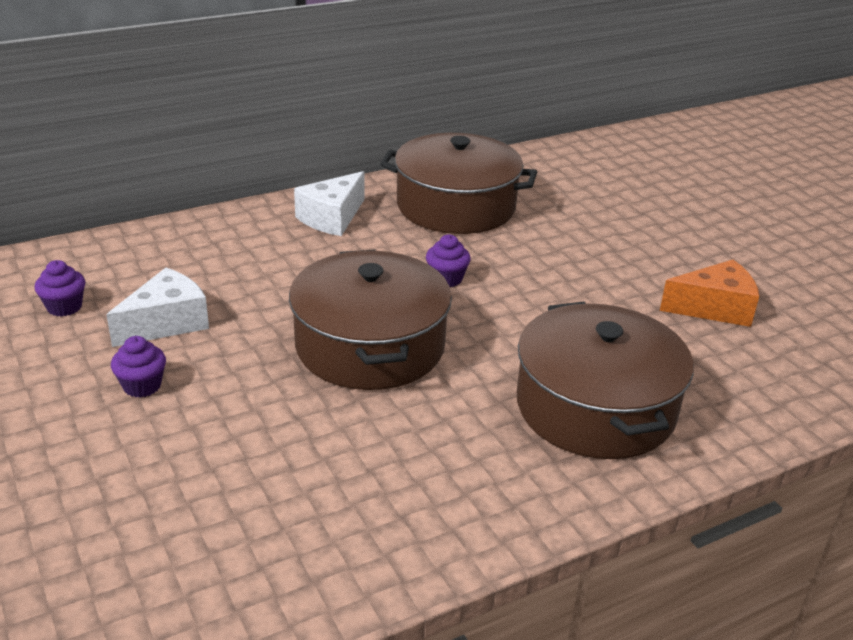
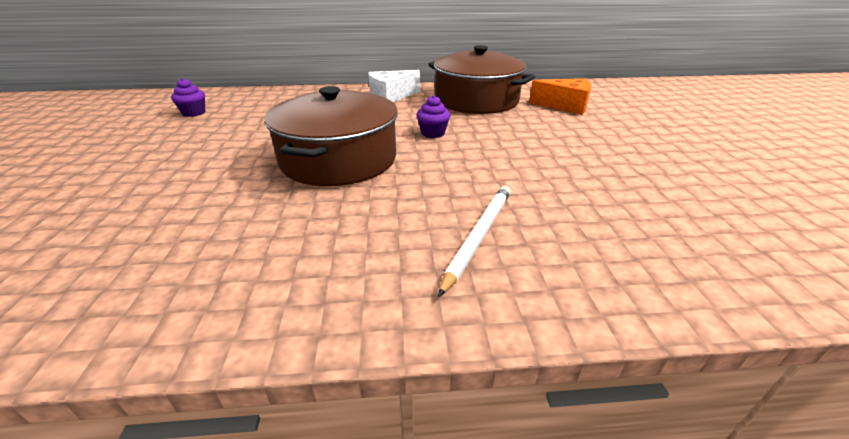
camera: 25 degrees right, 0 degrees up
(142, 386) = (174, 154): purple cupcake -> none
(166, 323) = (234, 127): white cheese -> none
(595, 407) = (478, 236): brown pot -> white pencil
(714, 308) = (650, 185): orange cheese -> orange cheese (565, 106)

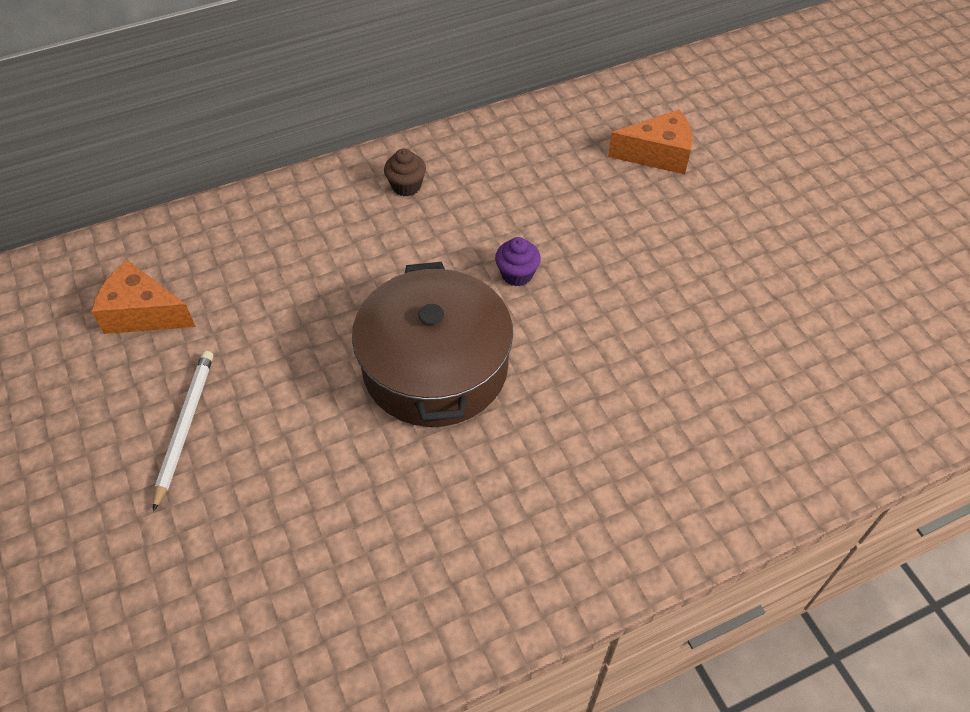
camera: 20 degrees left, 20 degrees up
(194, 113) = (143, 313): purple cupcake -> orange cheese
(391, 96) = (406, 186): white cheese -> brown cupcake
(476, 100) = (534, 167): brown pot -> none
(478, 236) = (648, 451): white pencil -> white pencil (185, 427)

